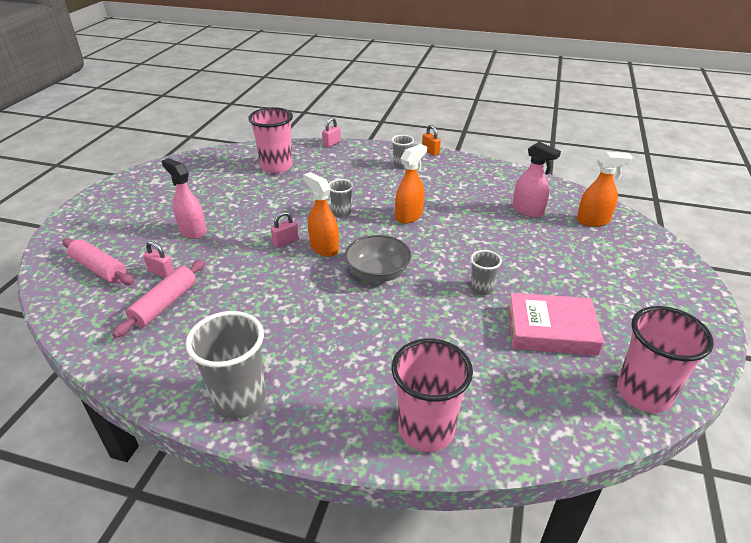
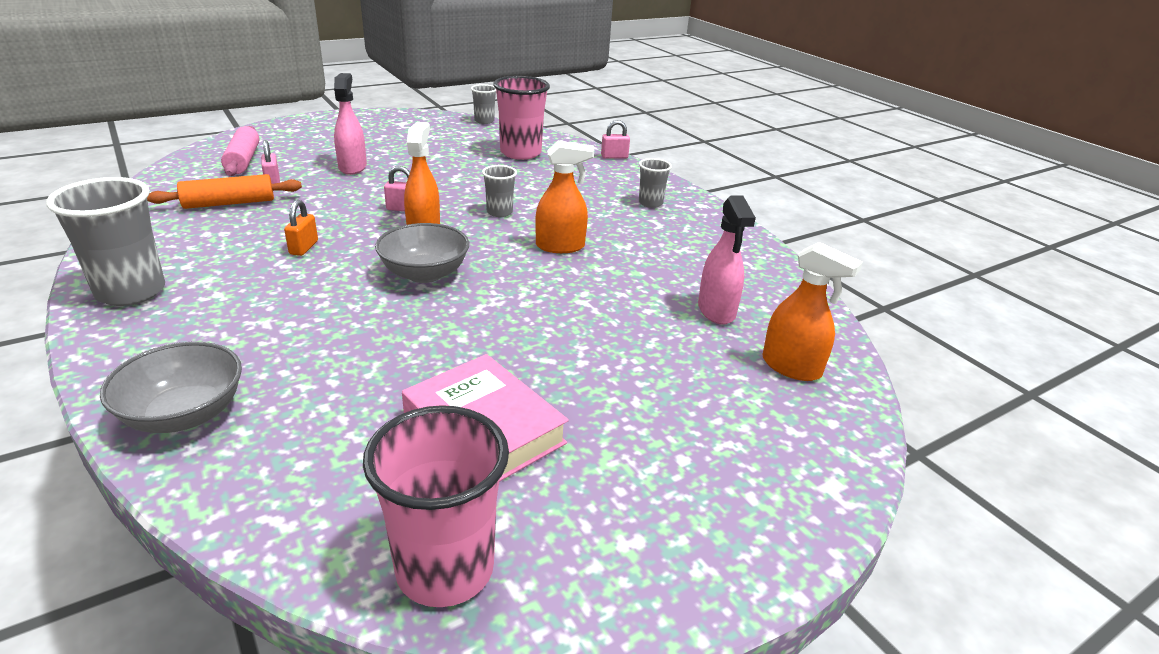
camera: 40 degrees right, 5 degrees down
(165, 304) = (229, 203): pink rolling pin -> orange rolling pin
(426, 430) = (184, 414): pink cup -> grey bowl
(430, 151) = (713, 205): orange padlock -> orange padlock (304, 248)
(481, 289) = (494, 345): grey cup -> grey cup (484, 121)

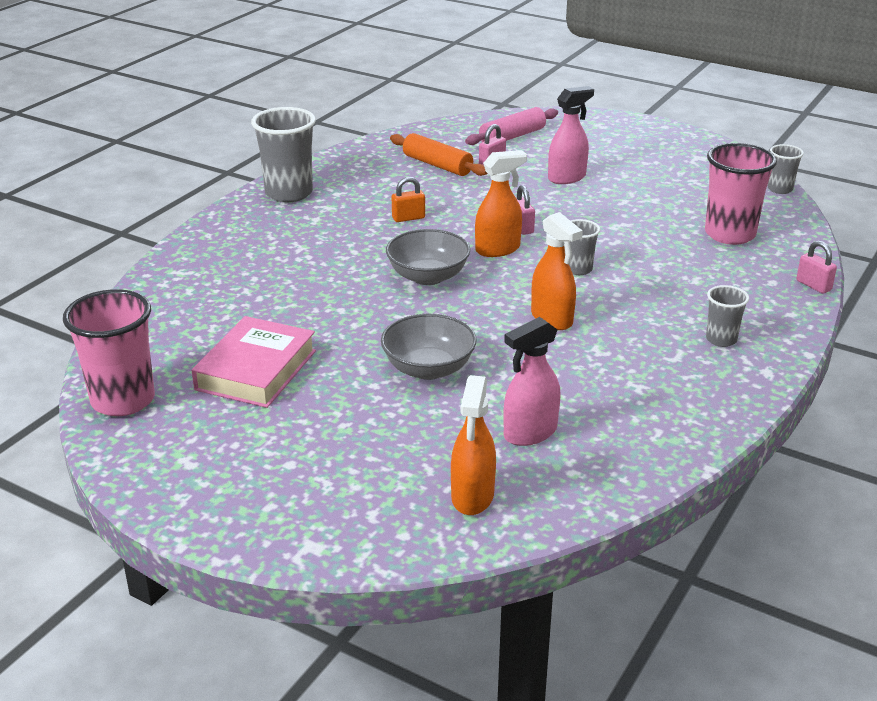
camera: 65 degrees right, 0 degrees up
(184, 414) = (189, 267): grey bowl -> grey bowl (428, 368)

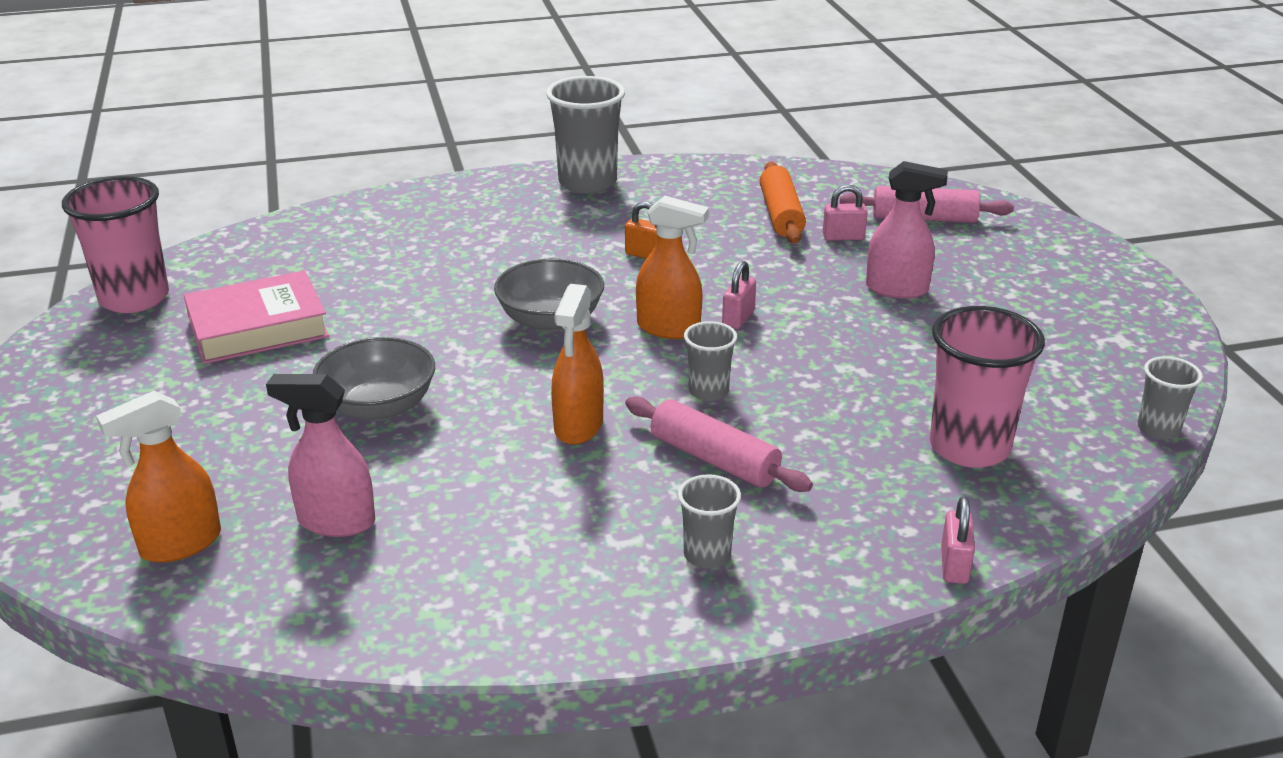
camera: 45 degrees right, 0 degrees up
(642, 298) = (714, 459): none -> pink rolling pin

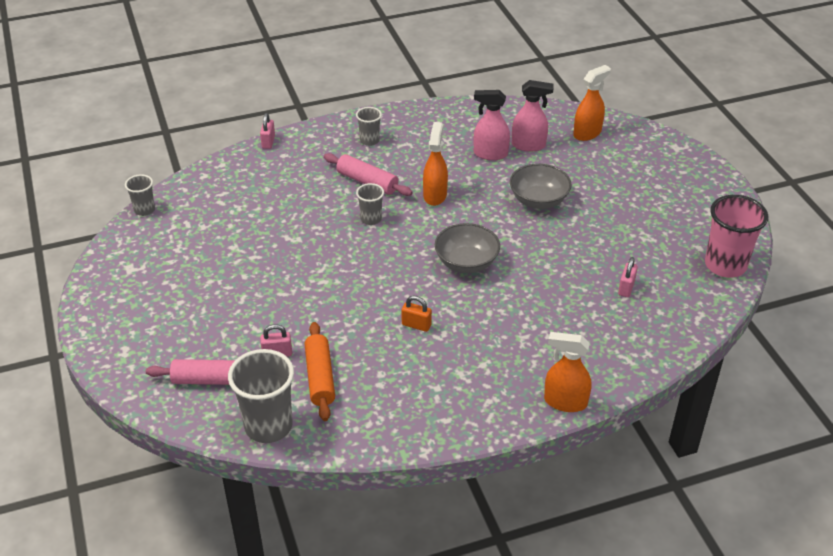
camera: 175 degrees right, 10 degrees up
(258, 327) = (634, 247): pink book -> none
(587, 182) = (474, 411): grey cup -> grey cup (268, 426)
(669, 328) = (395, 261): orange spray bottle -> orange spray bottle (565, 402)
(738, 318) = (354, 271): pink padlock -> pink padlock (626, 288)
(897, 289) = (251, 302): pink spray bottle -> pink spray bottle (490, 154)
(969, 447) = (243, 195): pink cup -> none

